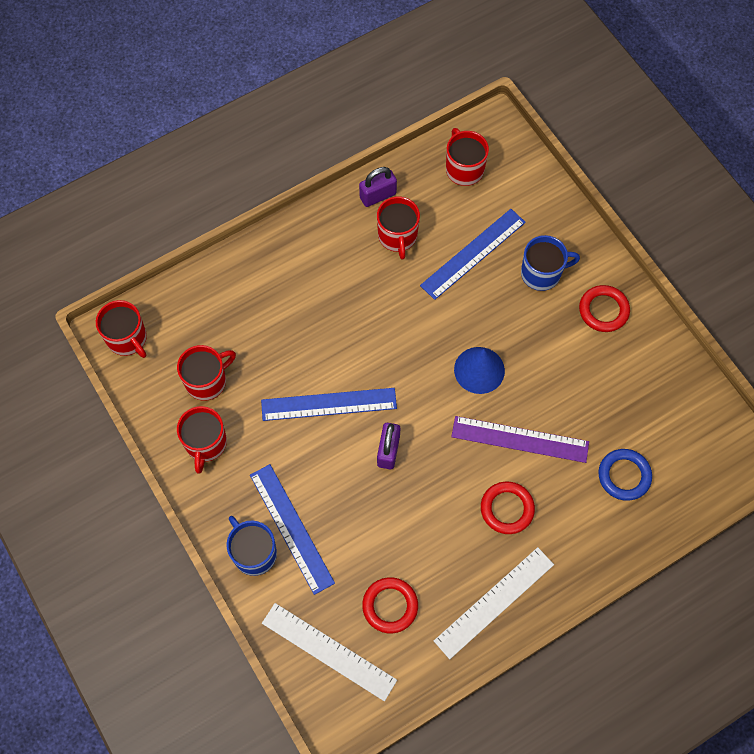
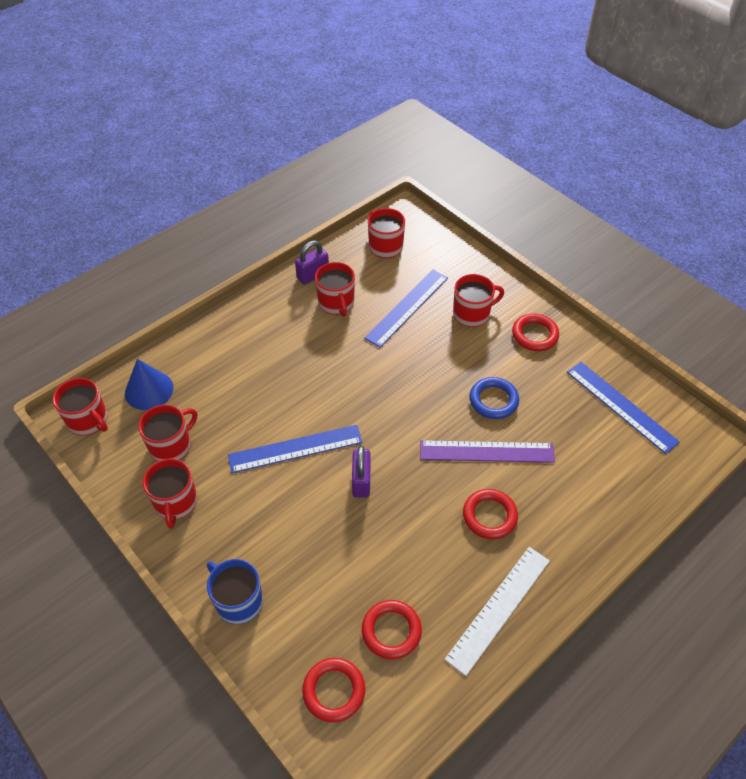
camera: 10 degrees left, 15 degrees down
(291, 528) = (275, 570): blue ruler -> blue ruler (621, 406)
(328, 651) = (334, 691): white ruler -> red ring
(479, 370) = (434, 398): blue cone -> blue cone (149, 390)
(542, 273) = (472, 314): blue mug -> red mug
(624, 476) = (594, 468): blue ring -> blue ring (493, 400)

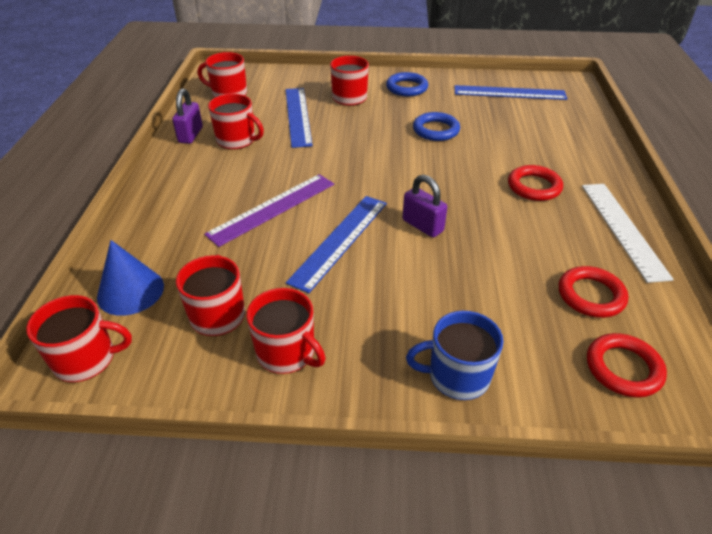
camera: 45 degrees left, 10 degrees down
(486, 451) = (475, 156): purple ruler -> purple ruler (272, 208)
(534, 335) = (407, 88): red ring -> blue ring

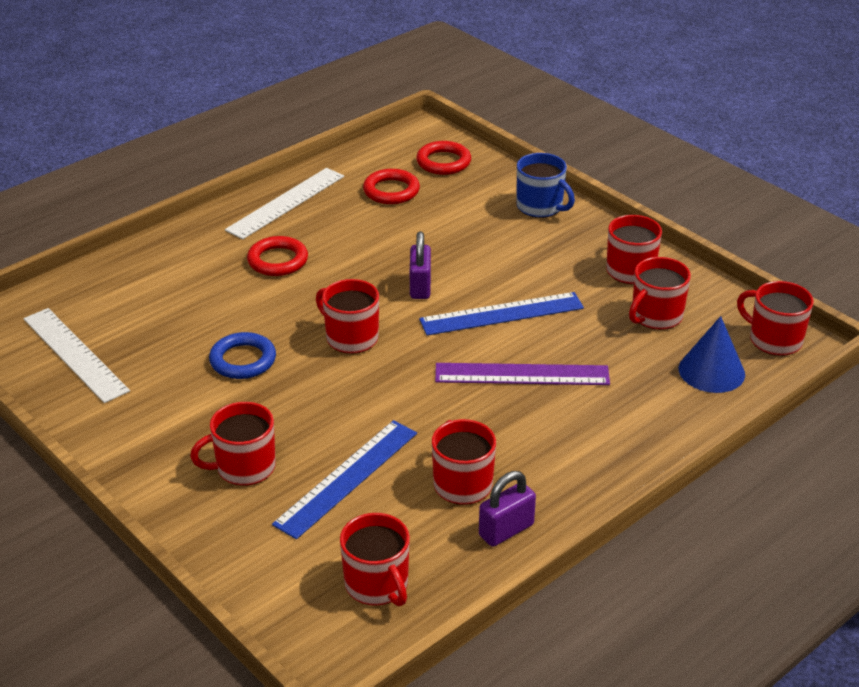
camera: 135 degrees left, 5 degrees down
(405, 170) = (351, 338): none -> red mug
(407, 88) = (156, 438): blue ring -> none
(509, 93) = (75, 354): blue ruler -> white ruler

